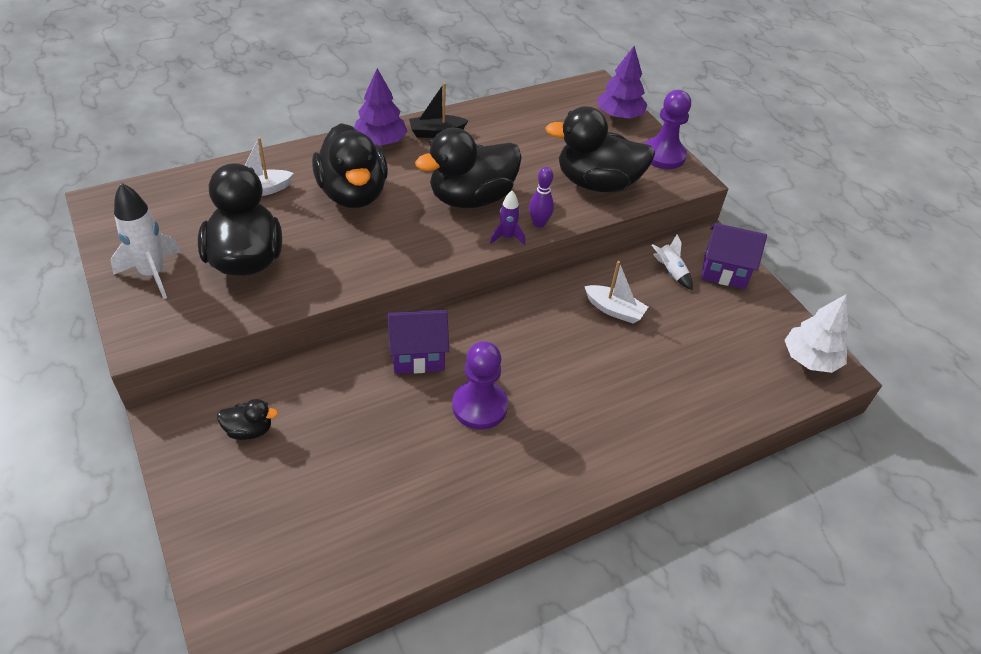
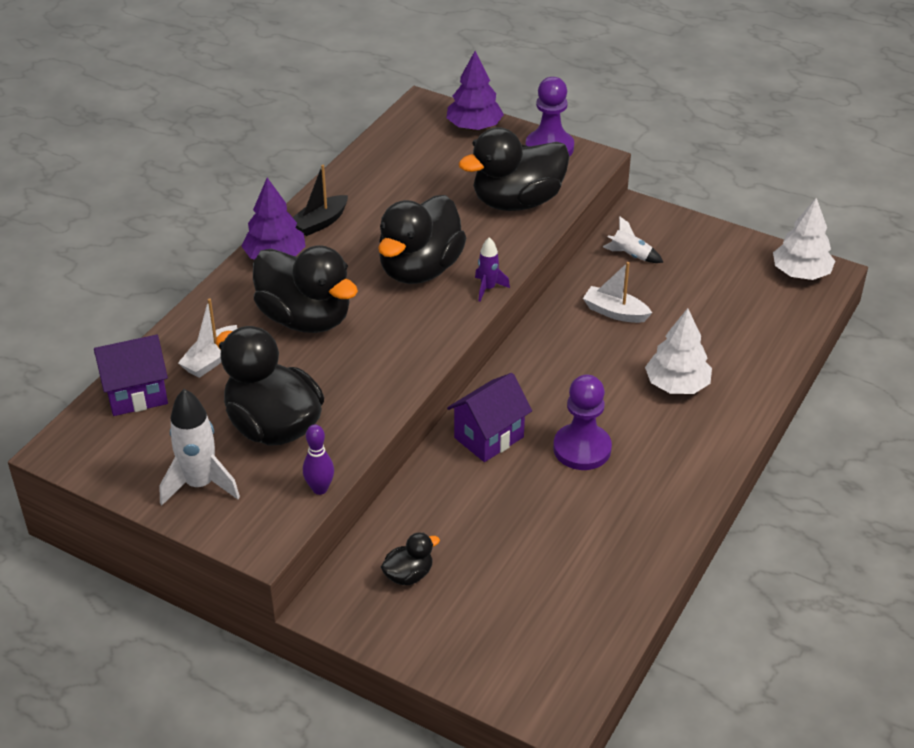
camera: 30 degrees left, 5 degrees down
(539, 223) = (503, 263): purple bowling pin -> purple bowling pin (320, 489)
(609, 396) = (677, 385): none -> white tree
(614, 310) = (615, 312): white boat -> white boat turned 150 degrees counterclockwise
(724, 271) = (674, 233): purple house -> purple house (136, 394)

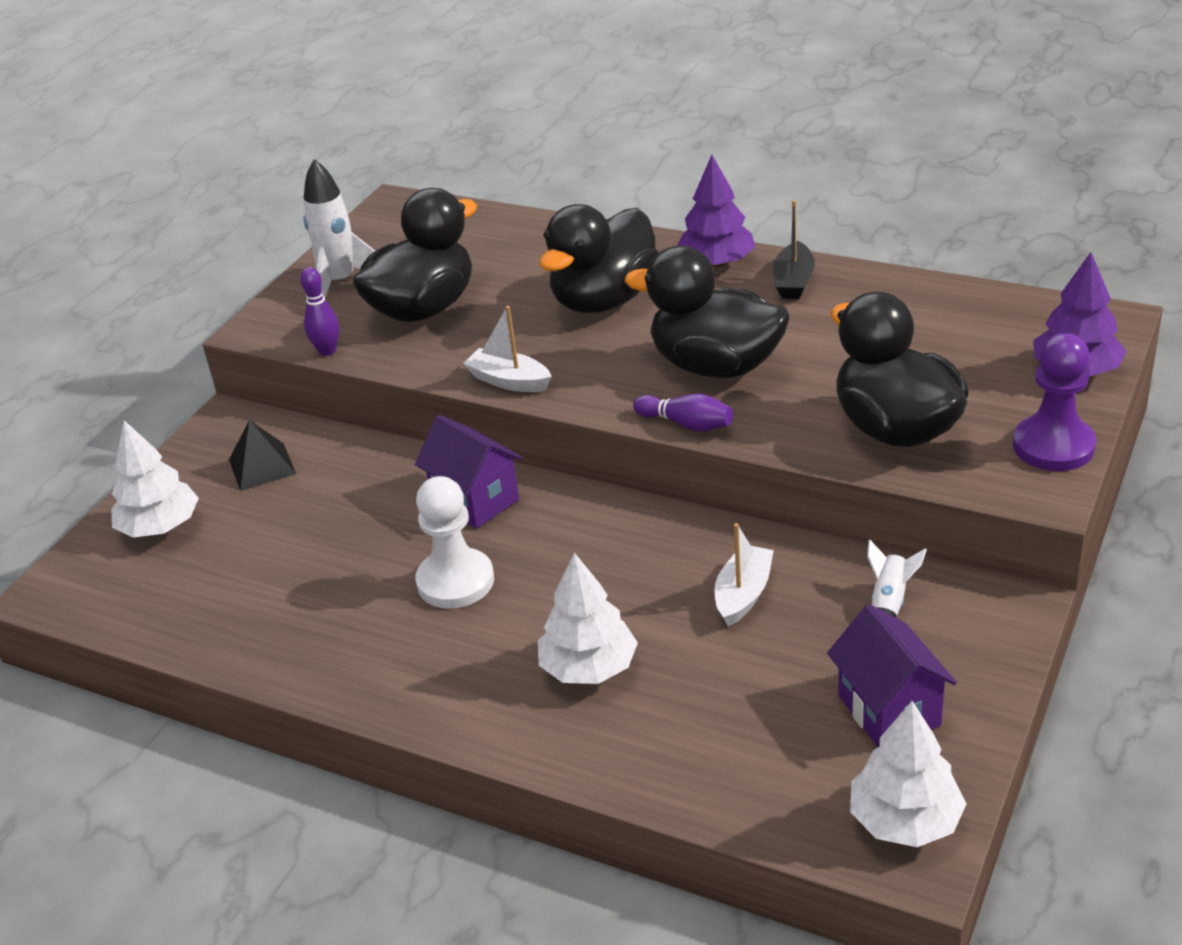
camera: 90 degrees right, 5 degrees down
(136, 394) = (472, 225): purple house -> purple house (889, 710)
(211, 359) = (528, 255): white boat -> white boat (509, 381)
(320, 222) = (793, 282): black boat -> black boat turned 120 degrees counterclockwise
(408, 575) = (262, 466): black duck -> black pyramid
(480, 641) = (160, 527): none -> white tree
(488, 288) = (686, 424): purple rocket -> purple bowling pin
(582, 449) = (455, 581): purple pawn -> white pawn

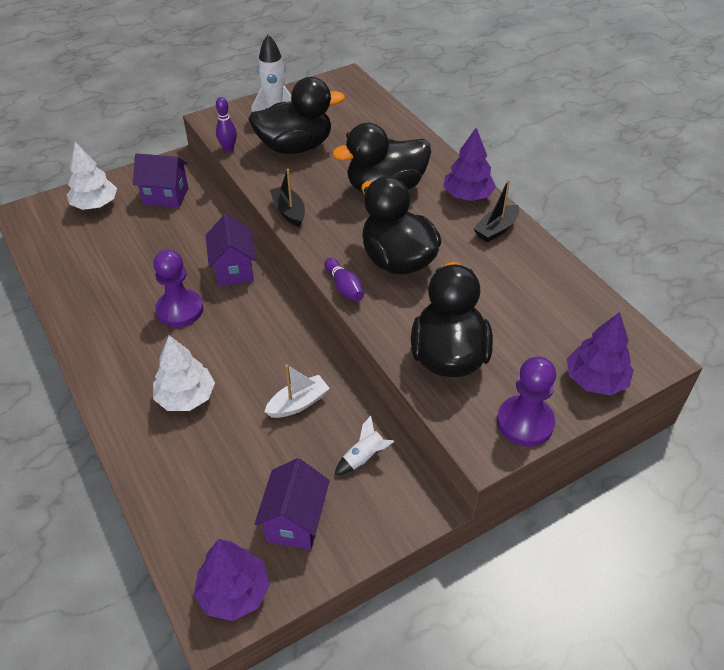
camera: 30 degrees right, 10 degrees up
(262, 466) = (166, 196): black pyramid -> purple house
(455, 581) = (180, 310): white pawn -> purple pawn
(509, 381) = (289, 212): white boat -> black boat
(905, 820) = (234, 592): white tree -> purple tree

